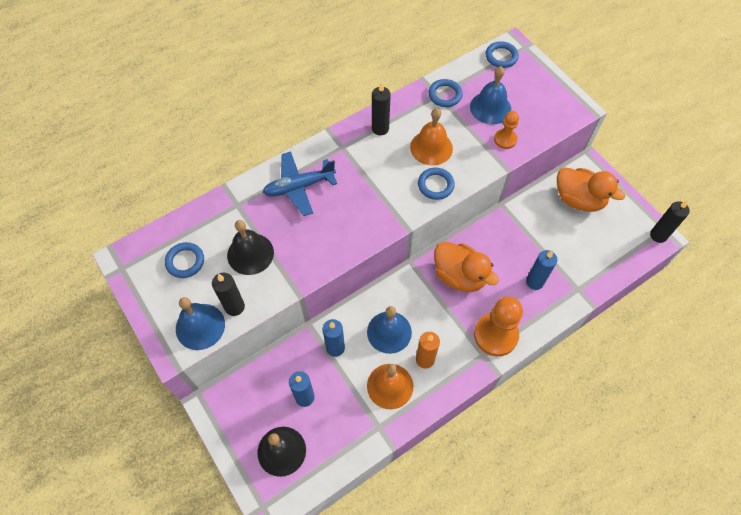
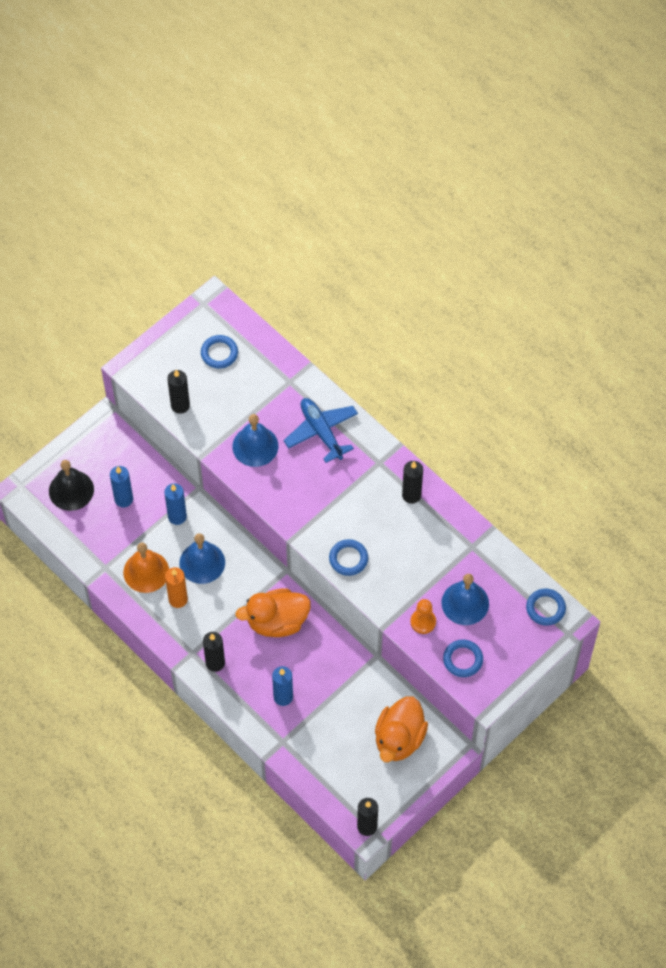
camera: 80 degrees right, 0 degrees up
(200, 326) = (156, 382): blue bell -> blue bell (255, 446)
(250, 253) = (237, 406): black bell -> none
(431, 147) = (396, 549): orange bell -> none
(445, 95) = (473, 554): blue ring -> blue ring (463, 659)
(459, 276) = (277, 622): orange duck -> orange duck turned 45 degrees clockwise
(495, 335) = (215, 663): orange pawn -> black candle

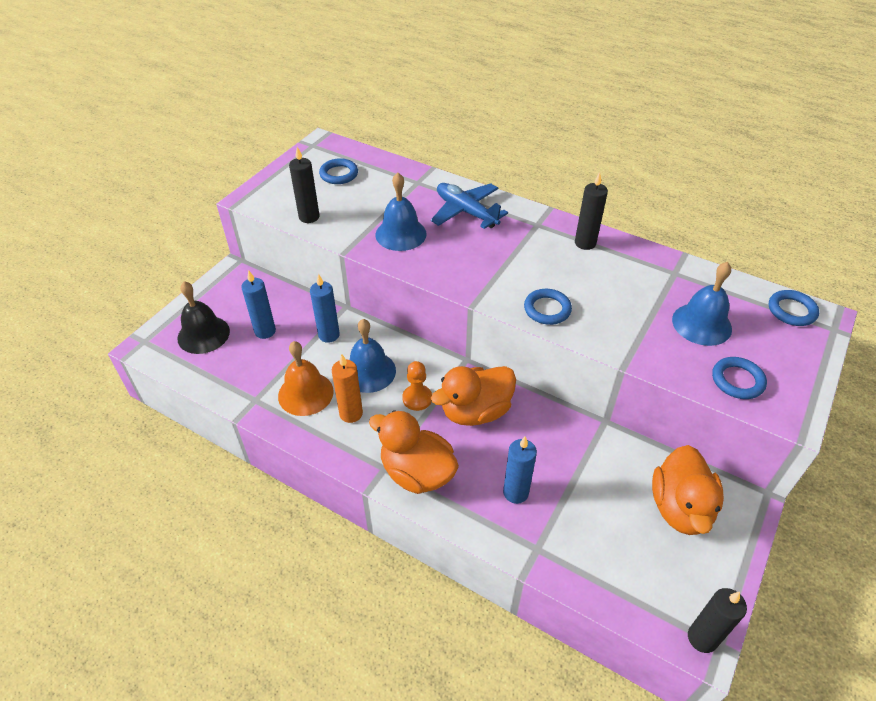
camera: 15 degrees left, 15 degrees down
(215, 663) = (417, 473): black candle -> orange duck
(423, 622) = (666, 352): orange pawn -> orange pawn (417, 398)

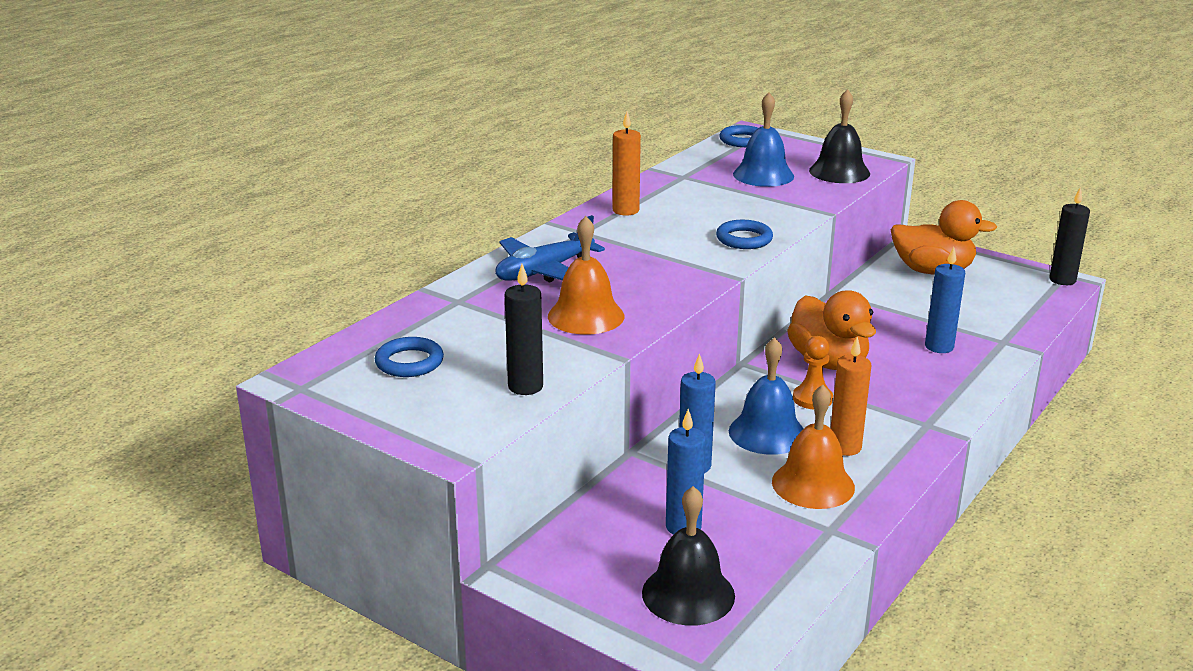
camera: 85 degrees left, 20 degrees down
(401, 234) = (586, 316): blue bell -> orange bell
(417, 473) = (928, 403): orange duck -> none
(585, 243) = (625, 210): black candle -> orange candle
(737, 380) = (839, 172): blue ring -> black bell

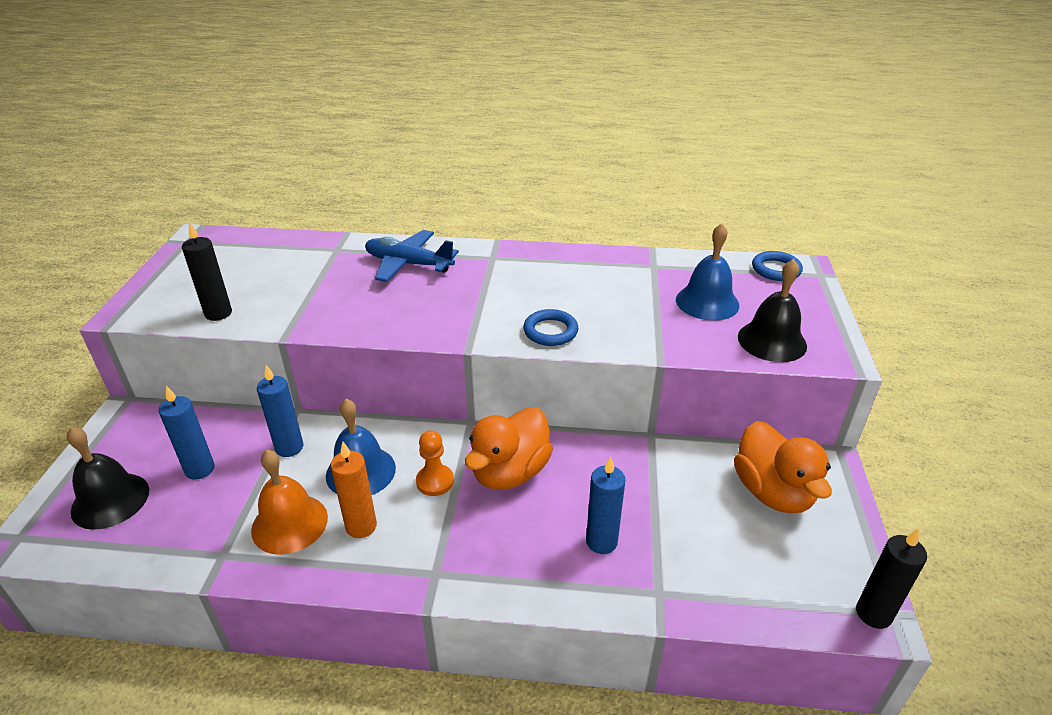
camera: 60 degrees right, 10 degrees up
(409, 362) = (235, 262): blue ring -> none
(586, 316) = (344, 303): orange bell -> none
(625, 210) = (551, 262): orange candle -> none

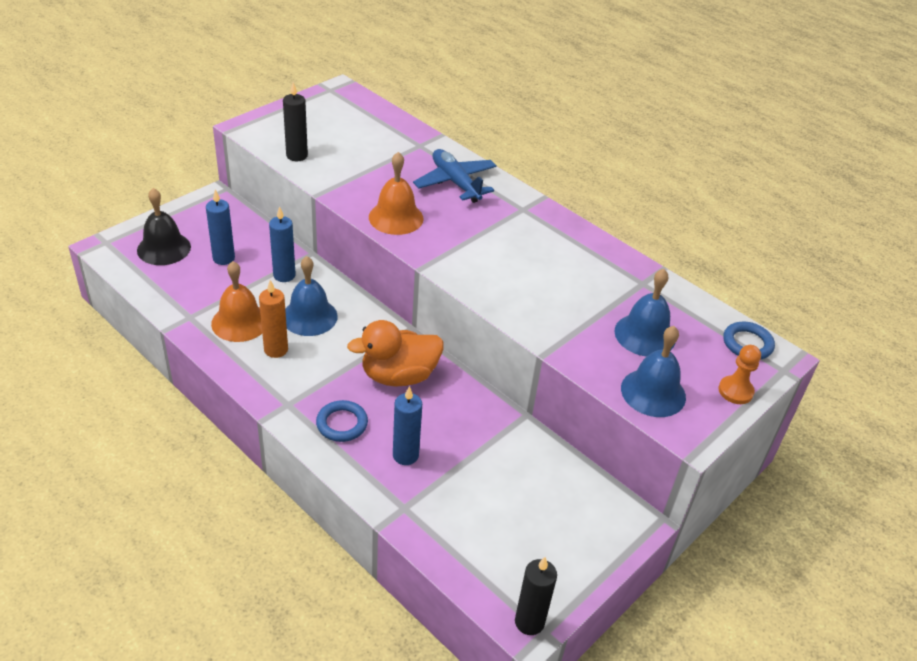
camera: 35 degrees right, 5 degrees up
(390, 319) = (396, 217): none -> orange bell
(435, 481) = (346, 351): orange pawn -> orange pawn (735, 391)
(550, 331) = (493, 288): blue ring -> blue ring (342, 424)
(772, 341) = (653, 392): black bell -> blue bell
(772, 492) = (565, 508): orange duck -> none

